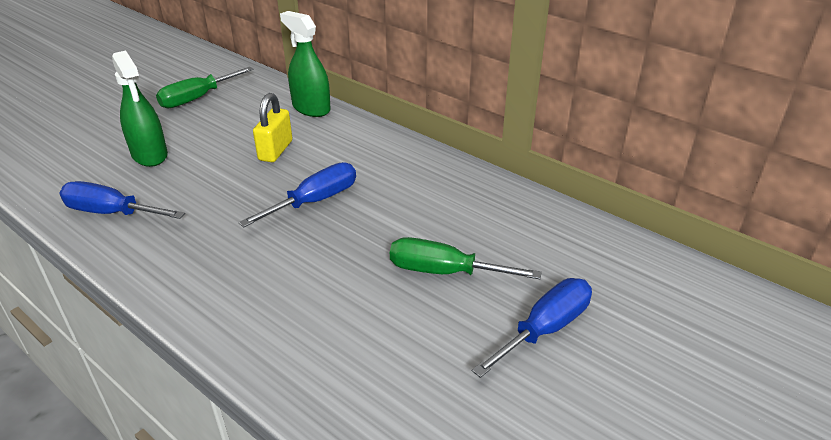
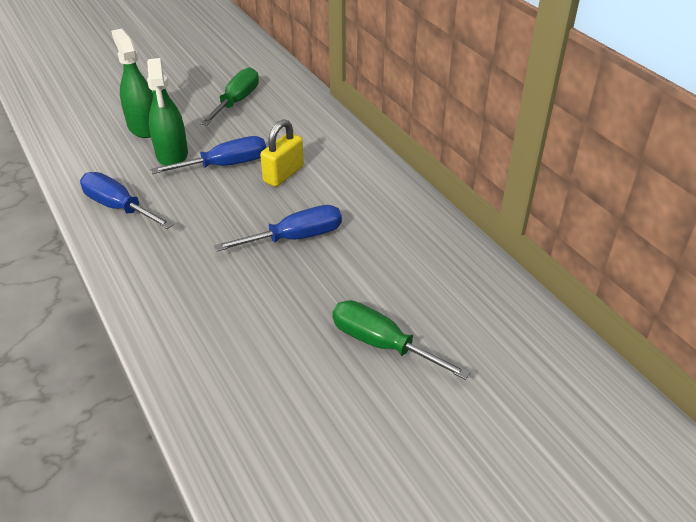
camera: 20 degrees right, 5 degrees up
(197, 98) = (237, 101): green screwdriver -> green screwdriver turned 135 degrees clockwise
(311, 108) = (337, 134): green spray bottle -> green spray bottle (143, 127)
(545, 329) = (449, 431): blue screwdriver -> blue screwdriver (225, 165)

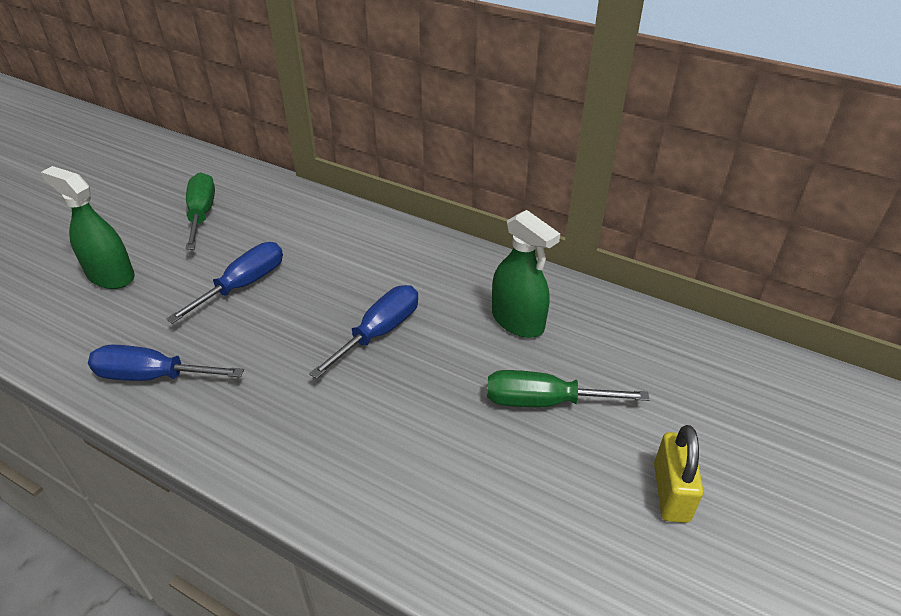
camera: 30 degrees left, 0 degrees up
(172, 154) = (171, 295): green spray bottle -> green spray bottle (518, 321)
(283, 174) = (314, 273): yellow padlock -> yellow padlock (671, 492)

